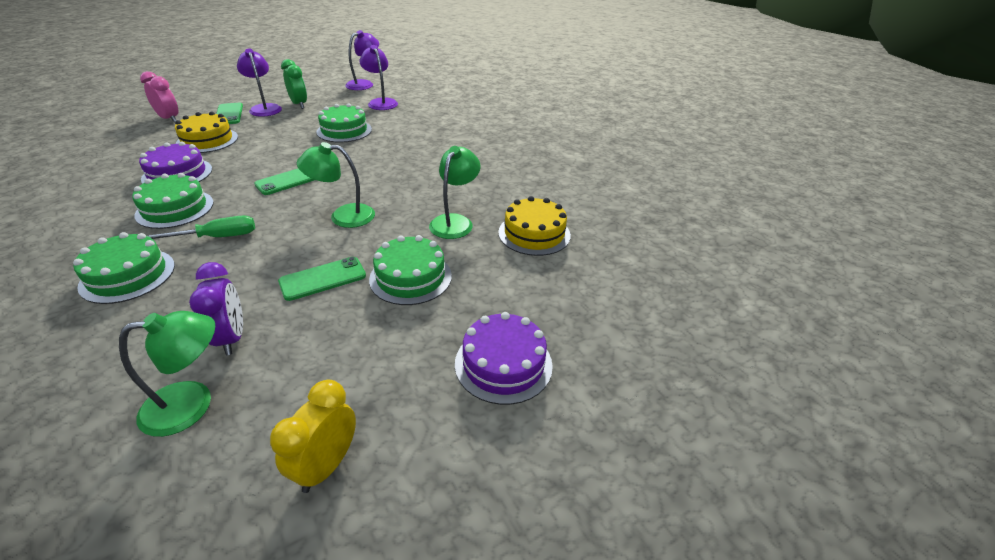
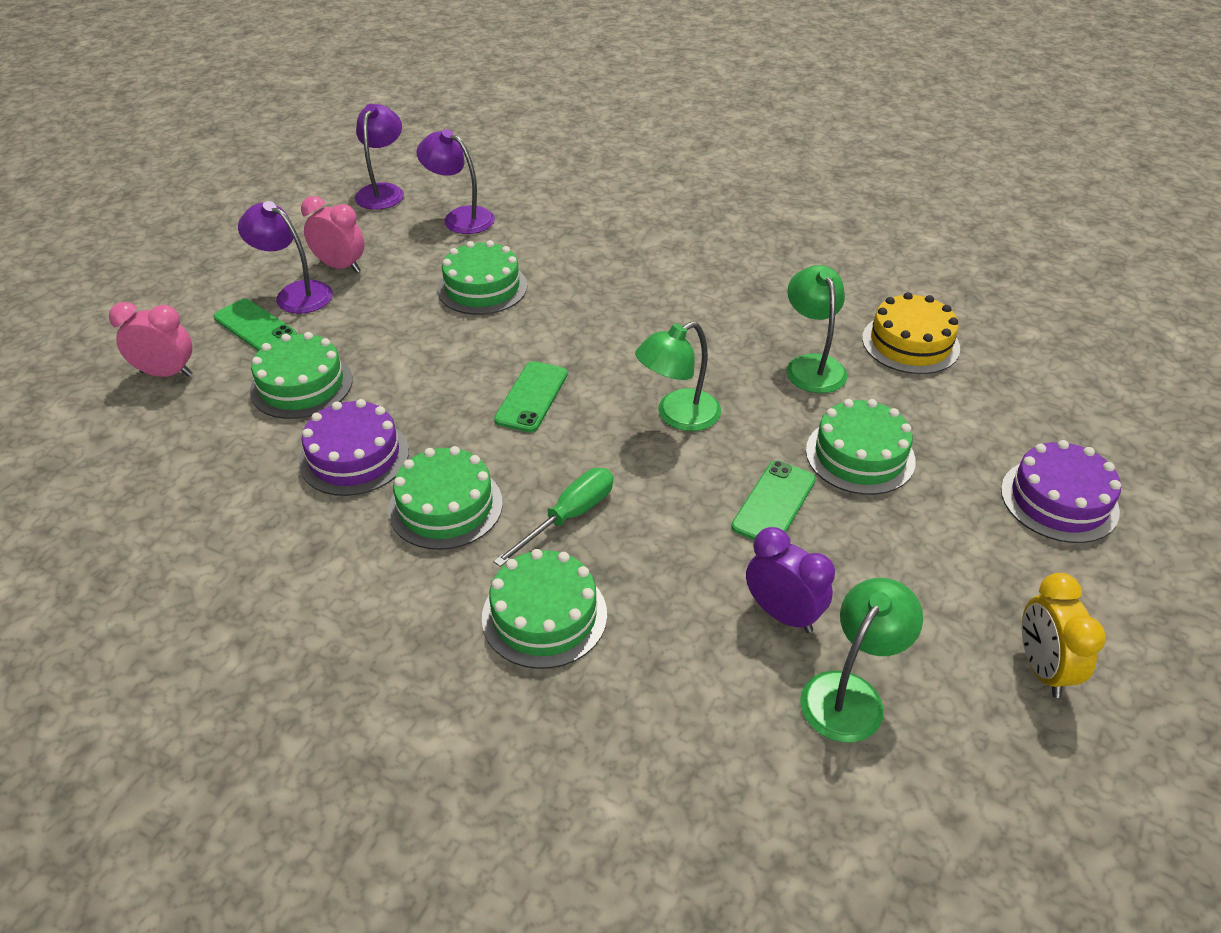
camera: 30 degrees left, 5 degrees up
(207, 140) = (301, 385): yellow cake -> green cake
(299, 104) = (340, 267): green clock -> pink clock

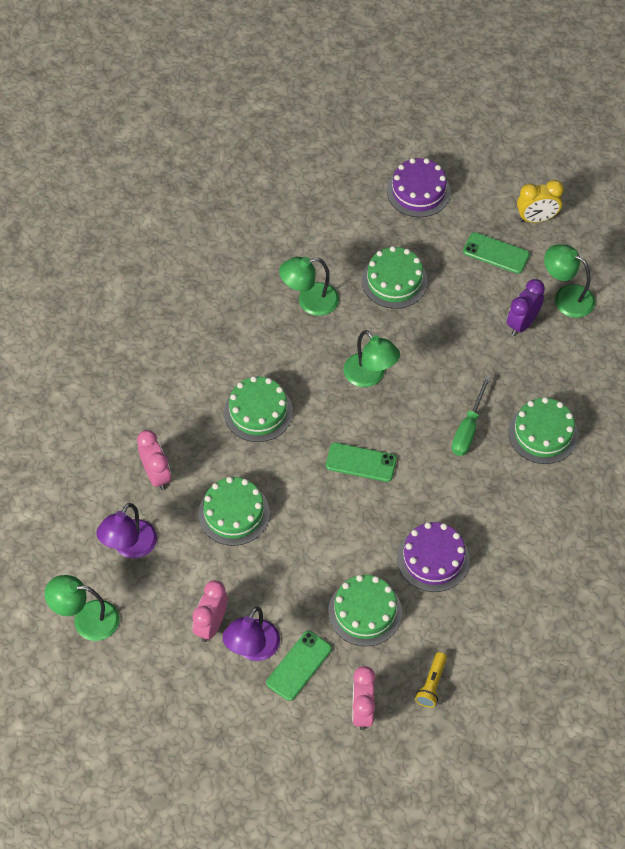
camera: 95 degrees left, 15 degrees up
(165, 438) = (432, 684): none -> yellow flashlight
(383, 191) = (86, 619): purple lamp -> green lamp
(445, 506) = (469, 496): green cake -> green cake (258, 412)
(549, 236) = (156, 475): none -> pink clock
(569, 517) = (468, 429): green screwdriver -> green screwdriver turned 105 degrees counterclockwise
(774, 503) = (441, 325): green phone -> green phone (496, 253)
(910, 343) = (280, 245): yellow cake -> none

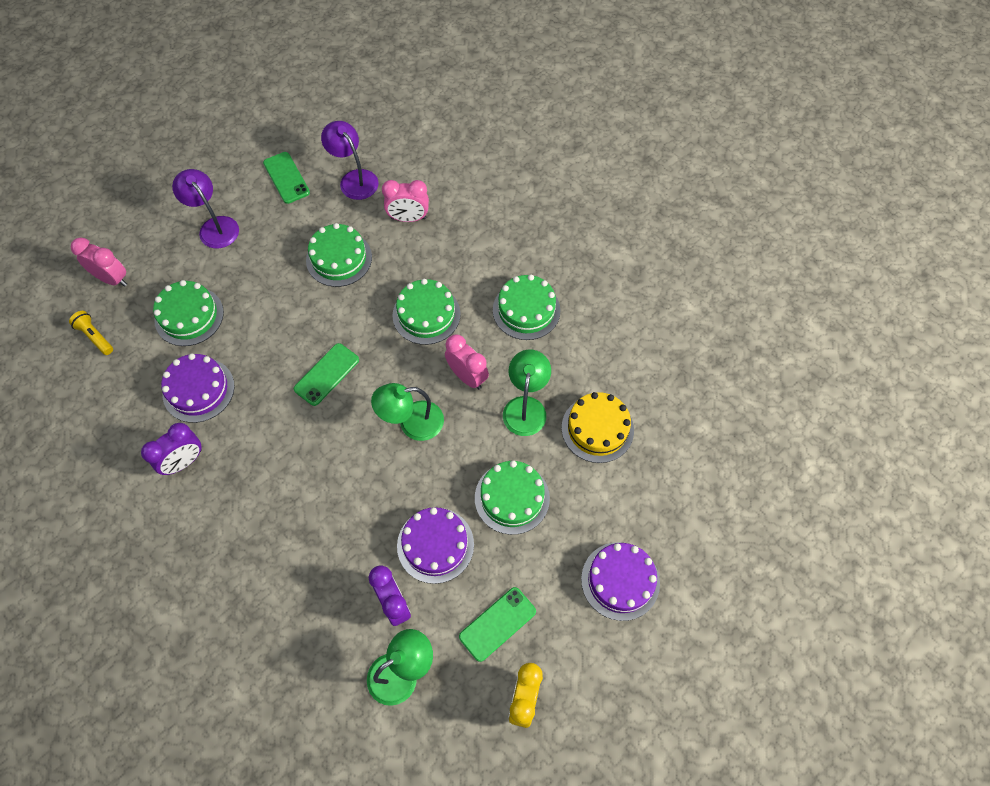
camera: 115 degrees right, 5 degrees up
(86, 619) = (312, 133): green lamp -> none
(211, 624) = (253, 207): pink clock -> pink clock (467, 376)
(299, 665) = (179, 251): green phone -> green phone (286, 178)
(302, 246) = (597, 429): none -> yellow cake
(462, 316) = (435, 545): none -> purple cake
(468, 429) = (304, 484): green screwdriver -> none
(503, 531) = (184, 462): none -> purple clock
(543, 433) = (257, 553): green cake -> green cake (526, 310)

